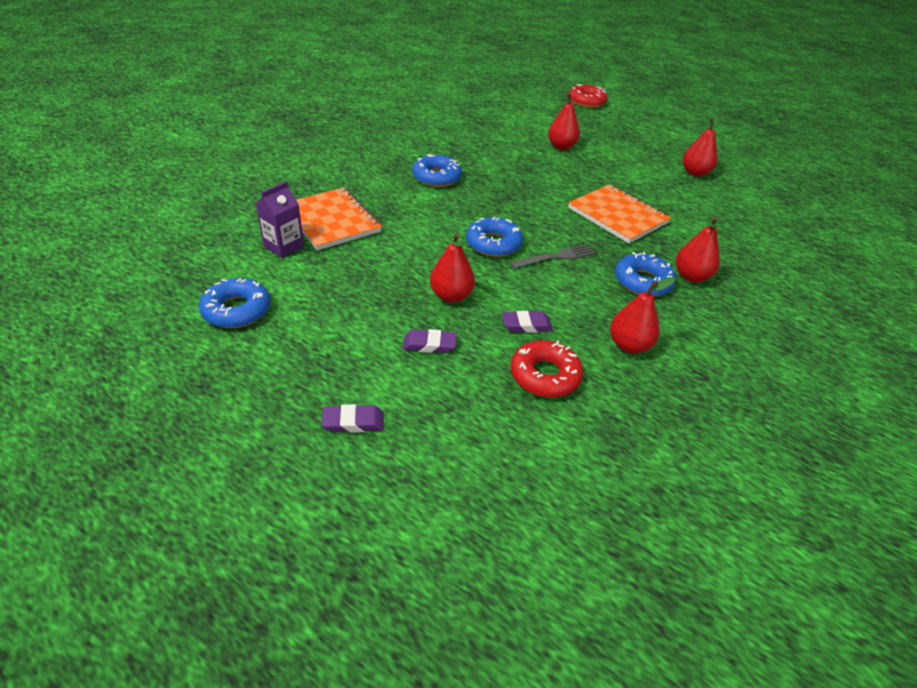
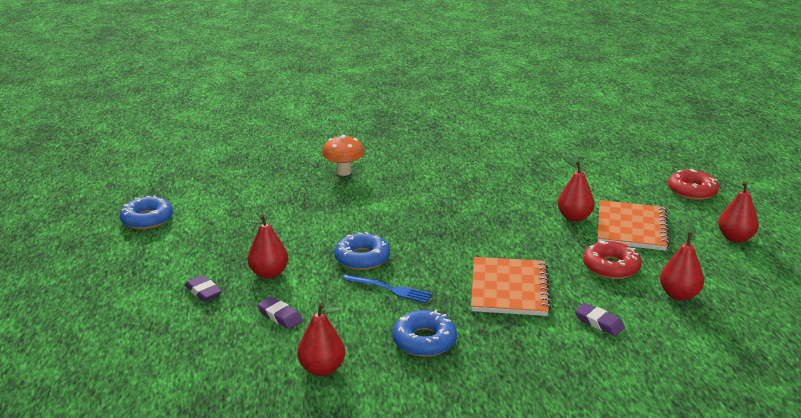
camera: 50 degrees right, 15 degrees down
(284, 246) = (230, 197): purple carton -> none
(331, 221) = (285, 195): orange notebook -> orange notebook (631, 228)
(344, 178) = (343, 172): none -> orange mushroom
(353, 422) = (96, 303): purple eraser -> purple eraser (599, 322)
(436, 177) = (411, 197): blue donut -> none
(545, 375) = (231, 348): red donut -> red donut (611, 267)
(555, 257) = (390, 289): grey fork -> blue fork
(691, 276) = (476, 361): red pear -> red pear (735, 238)

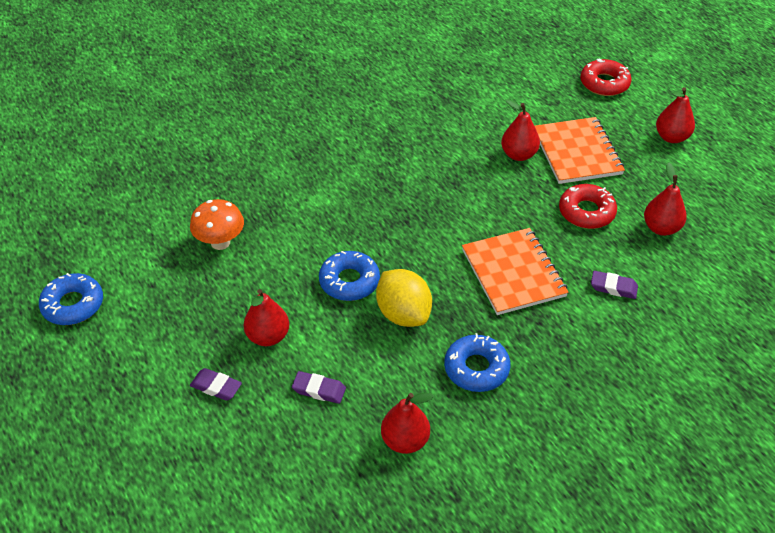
camera: 25 degrees left, 20 degrees up
(343, 172) = (247, 160): orange mushroom -> orange mushroom (220, 242)
(390, 289) = (403, 314): blue fork -> yellow lemon

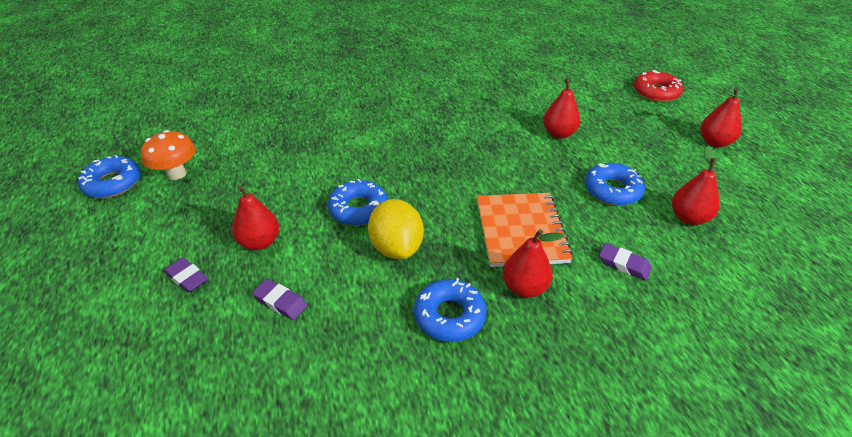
camera: 15 degrees right, 5 degrees down
(220, 242) = (262, 157): orange mushroom -> orange mushroom (177, 174)
(405, 441) = (342, 376): red pear -> red pear (524, 287)
(577, 152) = (616, 140): orange notebook -> none
(586, 212) = (612, 190): red donut -> blue donut

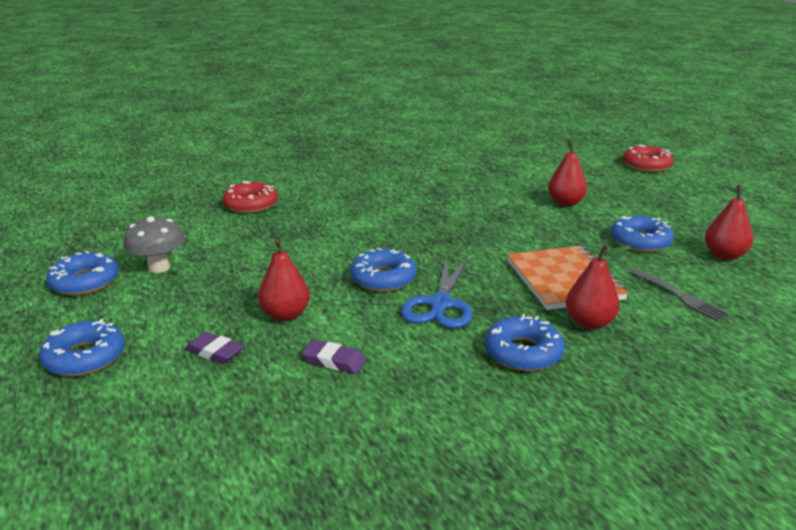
camera: 10 degrees left, 15 degrees down
(83, 269) = (85, 357): none -> blue donut
(177, 174) = (159, 268): orange mushroom -> grey mushroom
(278, 108) = (251, 204): none -> red donut
(396, 247) = (440, 305): yellow lemon -> blue scissors
(624, 264) = (679, 296): purple eraser -> grey fork
(714, 142) = (721, 198): red pear -> none

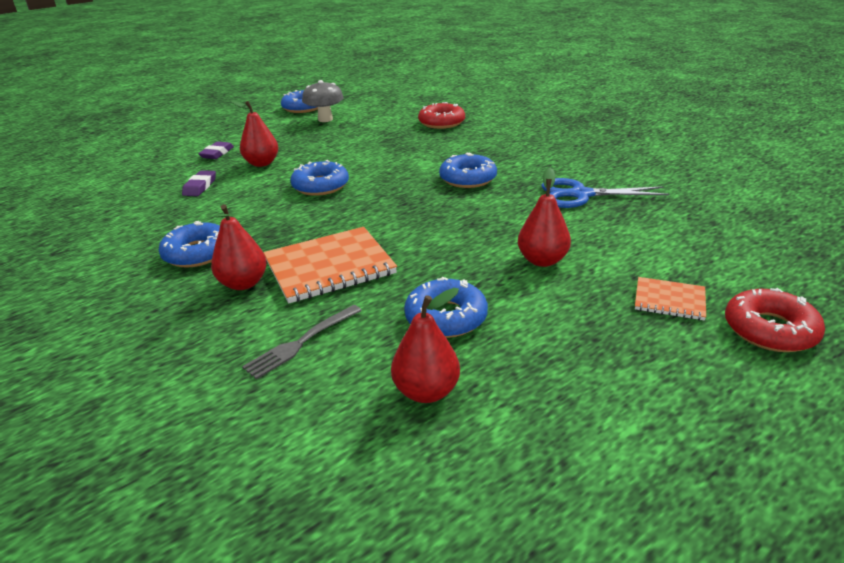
camera: 80 degrees right, 5 degrees up
(85, 357) = (217, 127): blue donut -> blue donut (468, 178)
(440, 305) = (277, 212): blue scissors -> blue scissors (579, 195)
(618, 179) = (669, 300): none -> orange notebook

